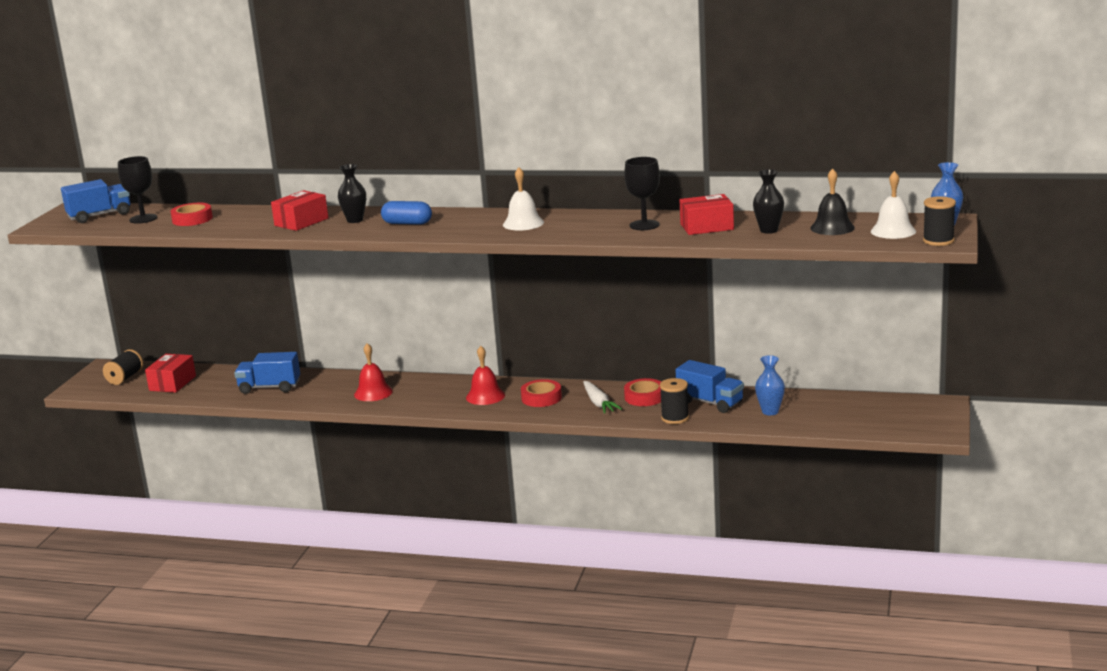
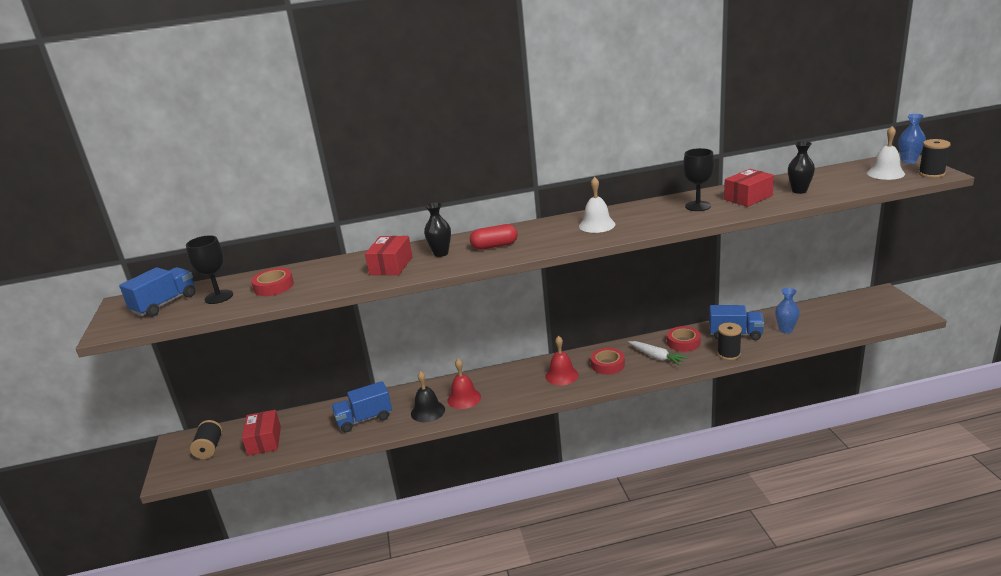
camera: 25 degrees left, 5 degrees up
(407, 223) = (494, 246): blue capsule -> red capsule
(832, 228) = (839, 179): black bell -> black bell (427, 411)

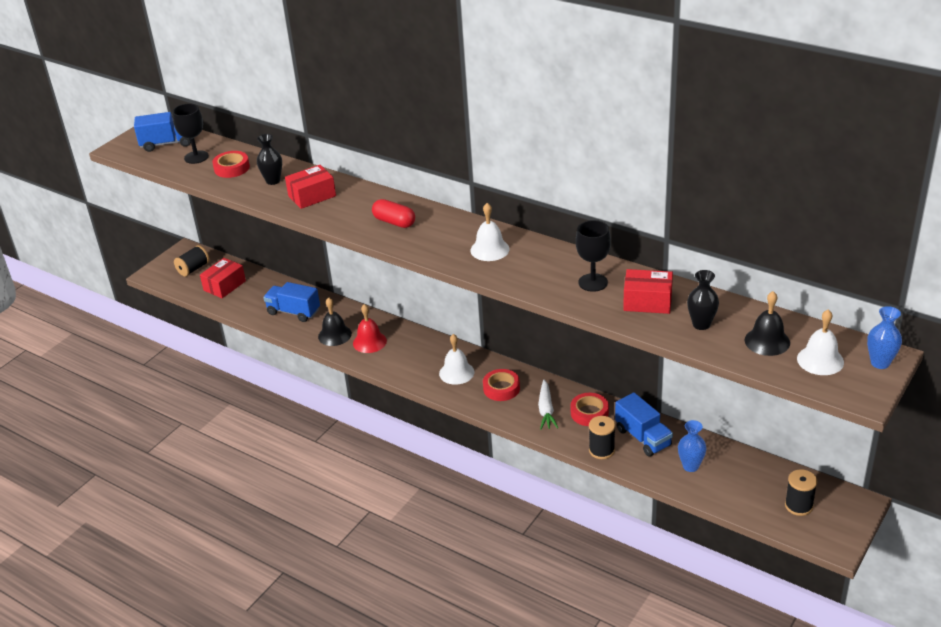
camera: 45 degrees right, 10 degrees up
(441, 253) = (355, 205): black vase -> black vase (273, 181)
(561, 375) = (456, 372): red bell -> white bell
(845, 180) = (767, 341): none -> black bell
(931, 174) = (855, 391): black spool -> black spool (798, 506)

